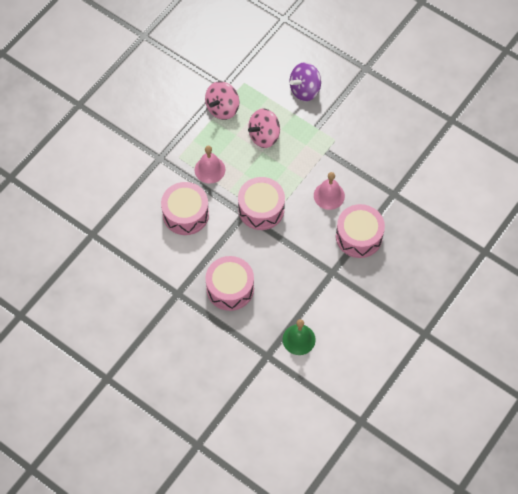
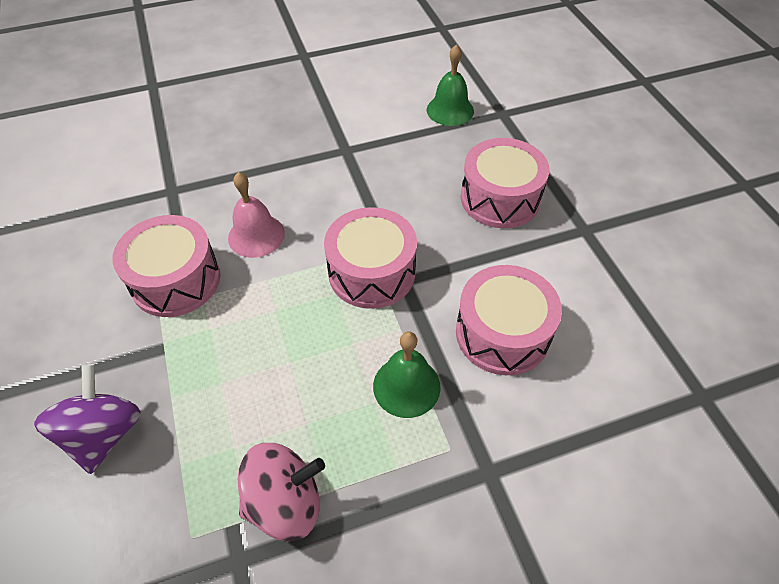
camera: 145 degrees left, 10 degrees down
(209, 169) = (406, 386): pink bell -> green bell
(264, 136) = (260, 388): pink spinning top -> none
(305, 90) = (104, 433): purple spinning top -> purple spinning top turned 90 degrees counterclockwise
(359, 236) = (272, 168): pink drum -> pink drum (176, 280)

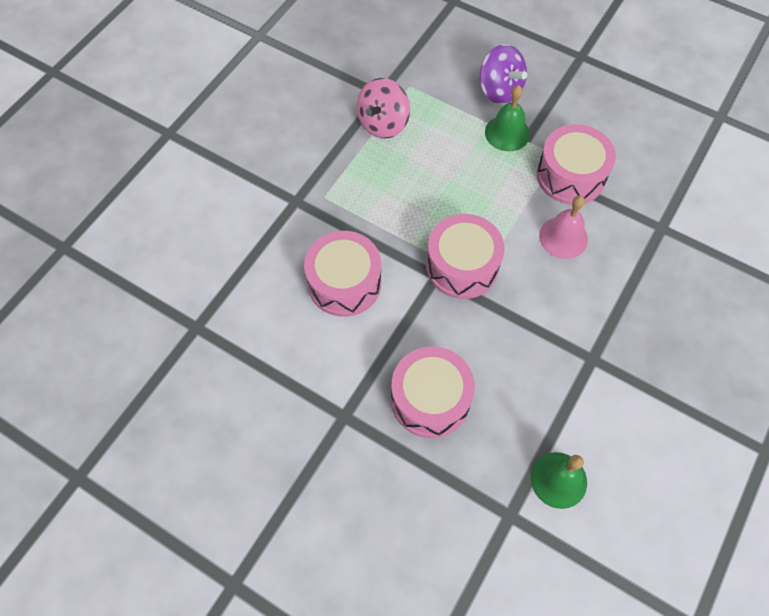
camera: 140 degrees right, 10 degrees up
(406, 386) = (374, 212): green bell -> green bell (507, 133)

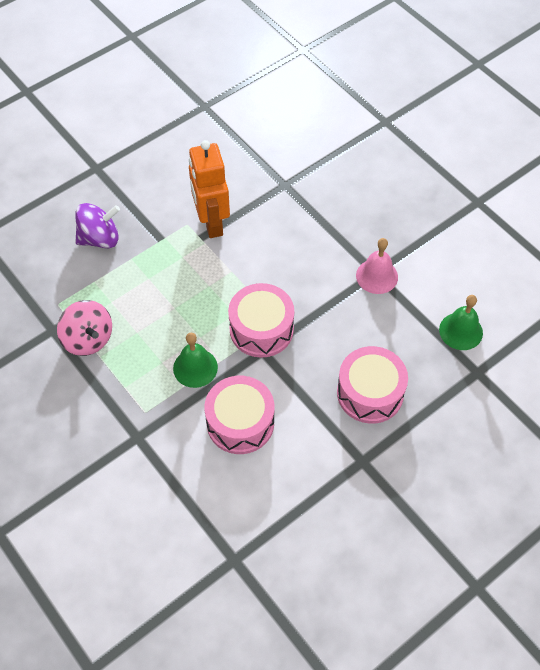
camera: 70 degrees left, 5 degrees down
(507, 133) = (147, 250): green bell -> green bell (195, 367)
(563, 237) = (265, 250): pink bell -> pink bell (377, 276)
(570, 176) = (211, 223): pink drum -> orange robot

